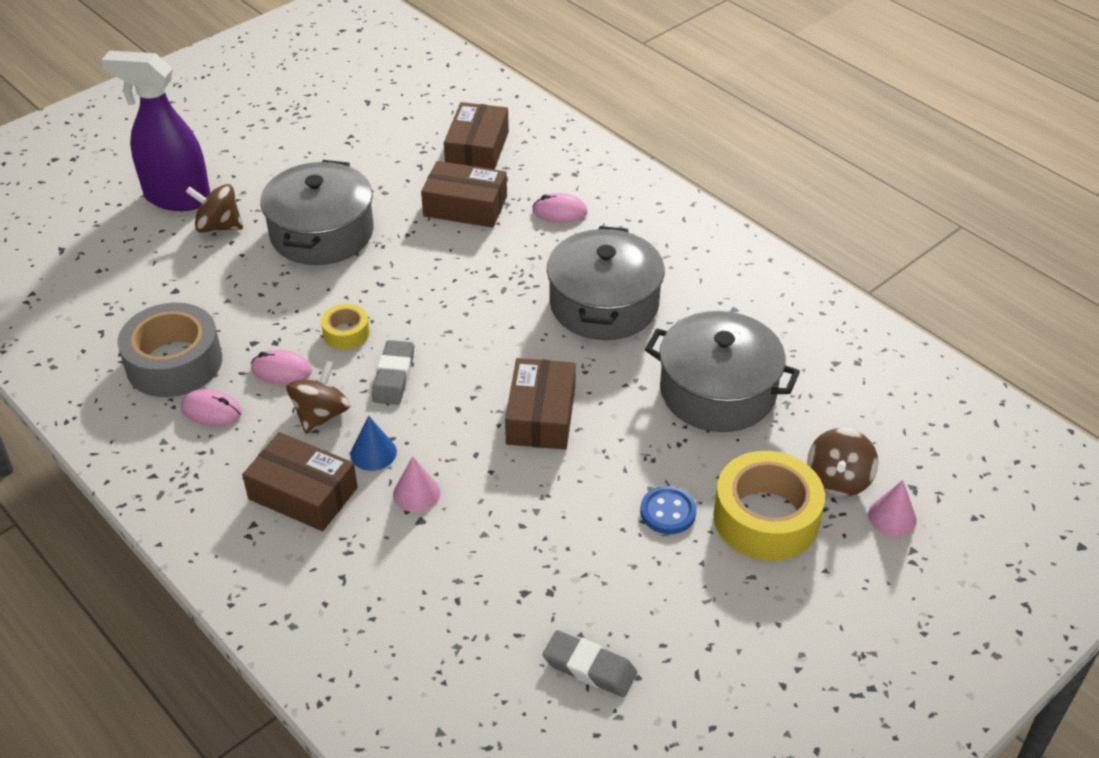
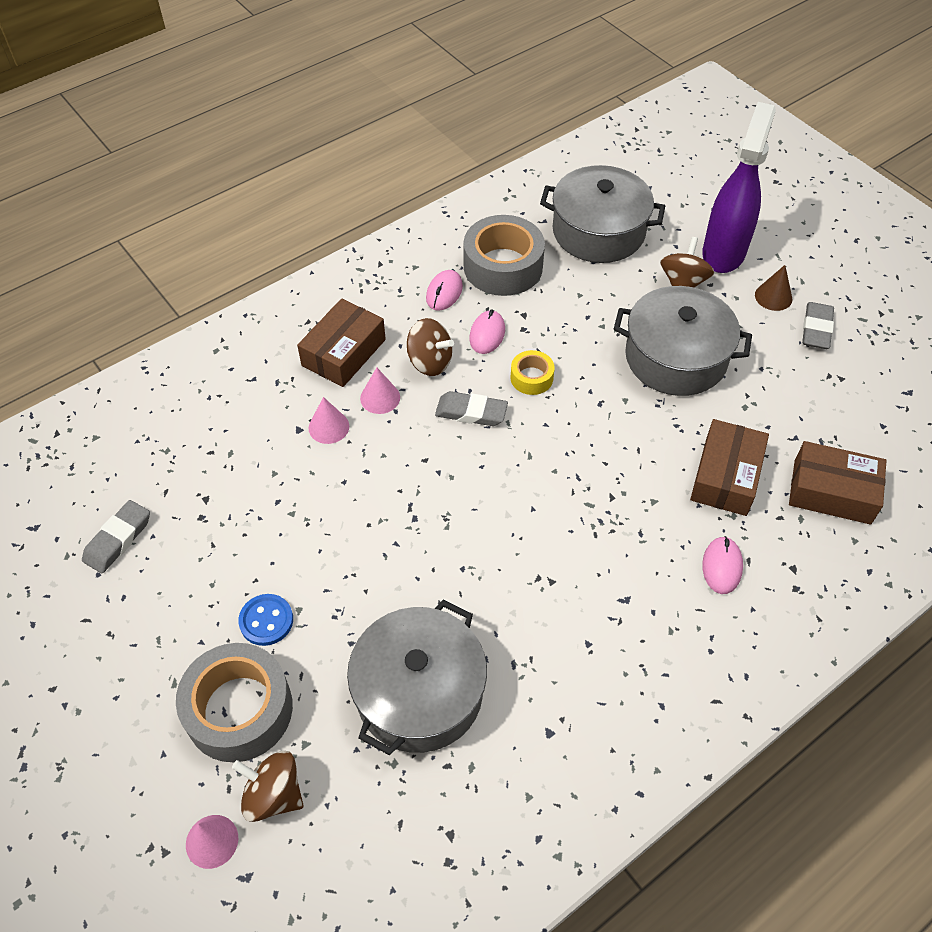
camera: 95 degrees right, 10 degrees up
(244, 168) = (773, 297): none -> brown cone
(290, 145) = (816, 329): none -> grey eraser
(373, 453) = (380, 398): blue cone -> pink cone
(541, 415) = (406, 525): brown box -> none
(604, 304) = (563, 596): grey pot -> grey pot (598, 231)
(766, 518) = (239, 709): yellow tape -> grey tape

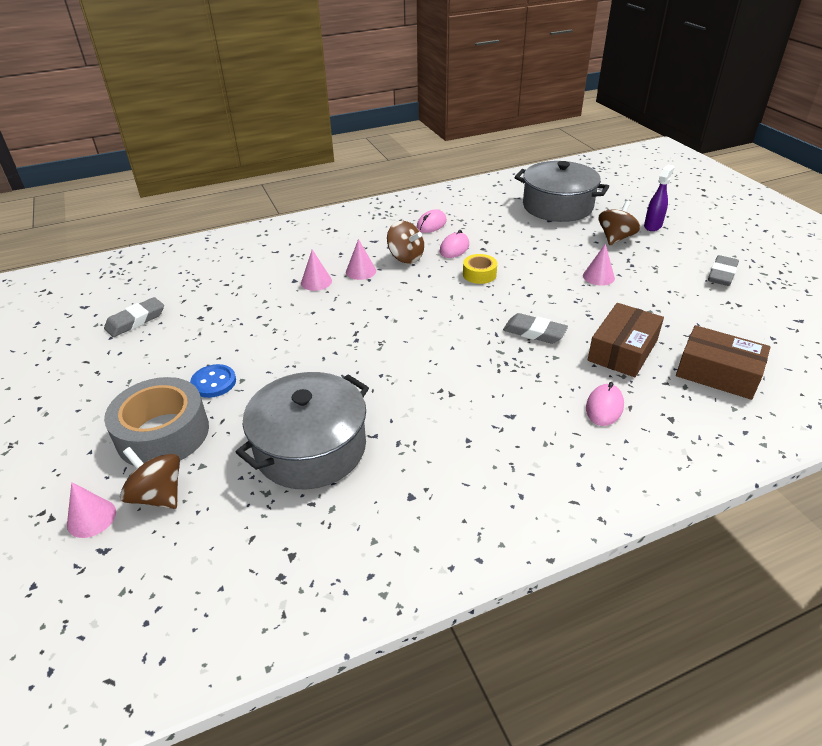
camera: 15 degrees right, 15 degrees down
(344, 352) = (346, 246): brown box -> none
(471, 412) = (425, 287): grey eraser -> grey eraser (534, 332)
(503, 266) = (479, 216): grey tape -> none
(676, 357) = (598, 276): grey pot -> pink cone
(723, 252) = (653, 226): purple spray bottle -> purple spray bottle, size x0.50
(773, 297) = (688, 253): brown cone -> none

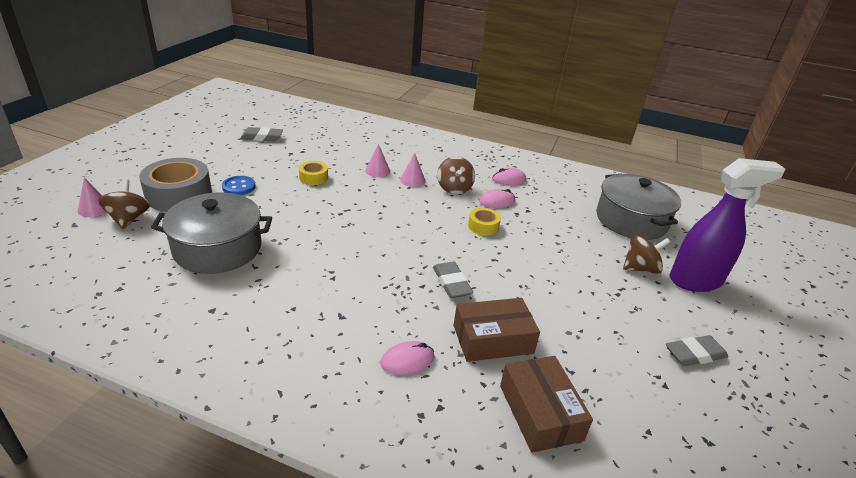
camera: 40 degrees right, 5 degrees down
(270, 325) = (313, 177): none -> yellow tape
(598, 276) = (571, 283): pink cone -> none
(653, 226) = (696, 280): purple spray bottle -> purple spray bottle, size x2.00

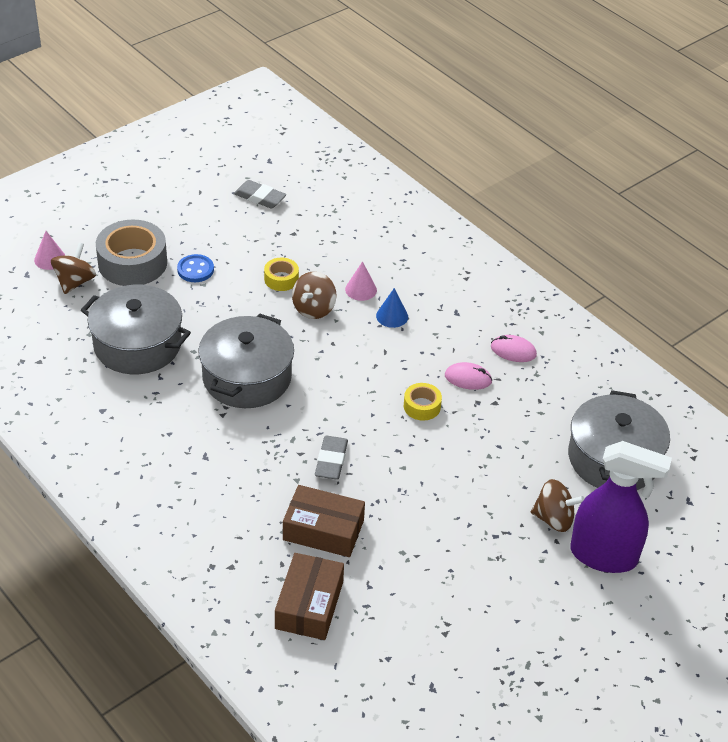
camera: 30 degrees right, 10 degrees up
(334, 245) = (247, 377): none -> grey pot
(407, 360) = (233, 519): pink mouse -> none
(412, 180) = (392, 316): pink cone -> blue cone
(454, 188) = (432, 343): brown spinning top -> brown spinning top (314, 309)
(694, 354) = (507, 621): grey eraser -> none

